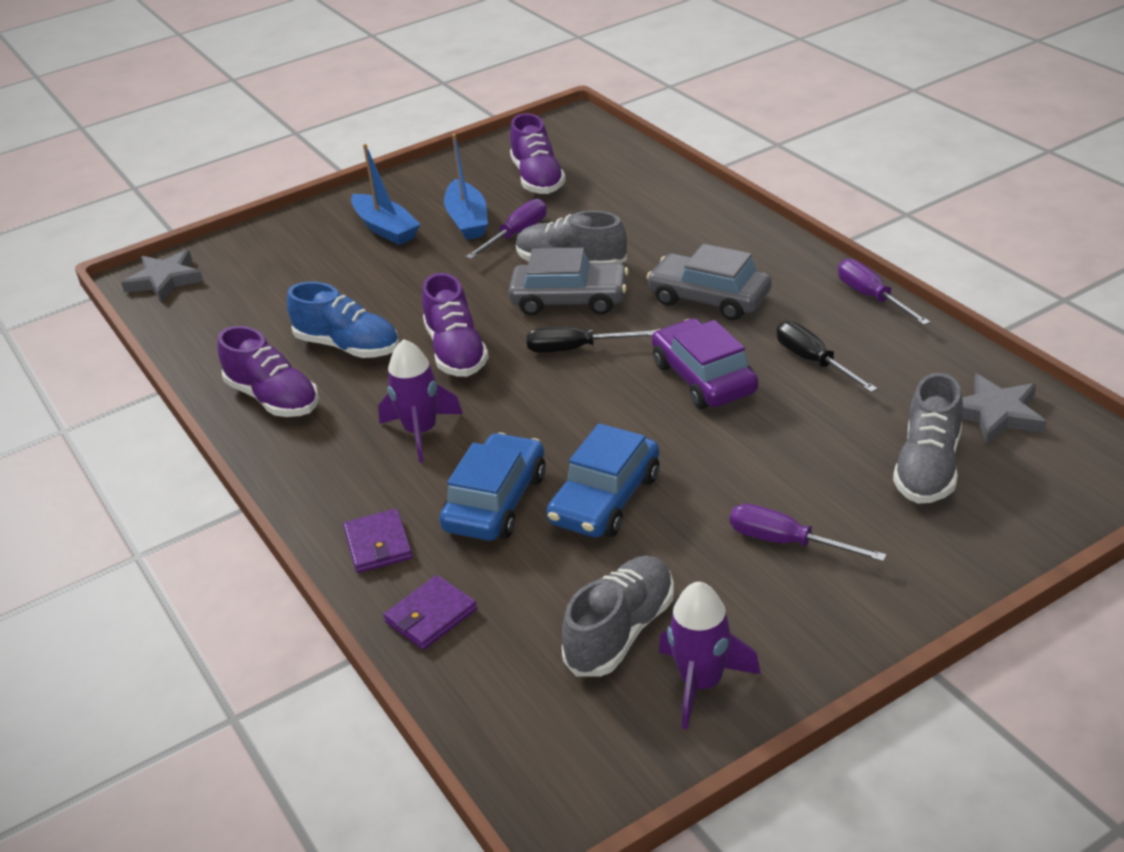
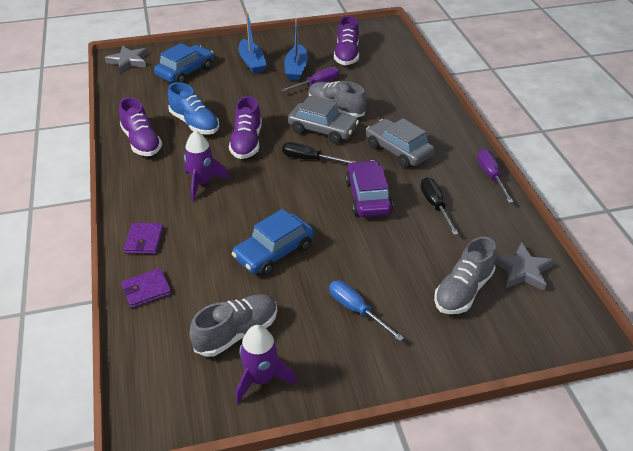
camera: 15 degrees right, 5 degrees up
(496, 502) = (216, 235): blue car -> blue car (185, 72)
(786, 542) = (356, 310): purple screwdriver -> blue screwdriver

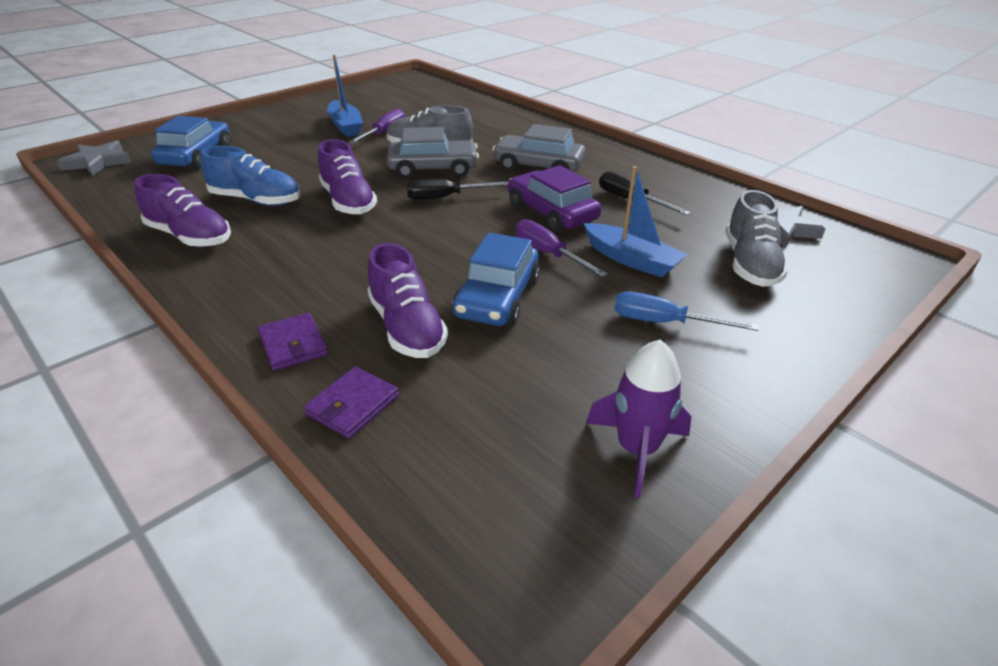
camera: 30 degrees left, 5 degrees down
(202, 183) = (325, 256): purple rocket -> none
(236, 333) = (543, 407): grey shoe -> none
(252, 62) = (283, 131): blue boat -> blue boat (631, 259)
(346, 55) = (394, 105): purple shoe -> purple shoe (407, 328)
(491, 176) = (655, 163): purple screwdriver -> purple screwdriver (548, 254)

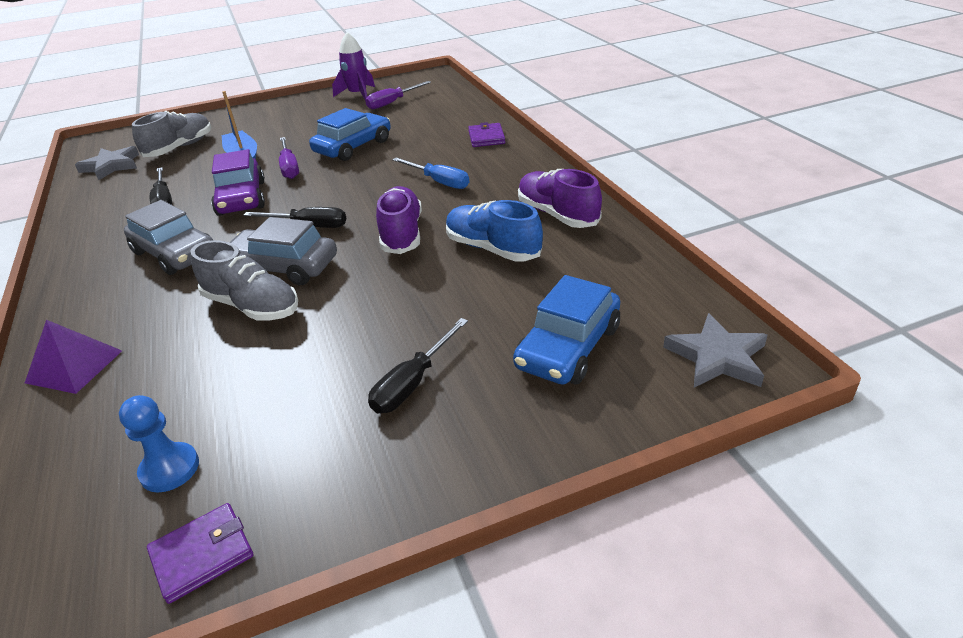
camera: 155 degrees left, 0 degrees up
(293, 134) = (413, 383): none -> black screwdriver
(345, 126) = (320, 391): blue boat -> none
(353, 405) = (464, 114): purple wallet -> purple wallet (202, 554)
(384, 133) = (278, 355): purple screwdriver -> purple screwdriver (392, 103)
(398, 102) = (170, 469): none -> blue pawn
(407, 328) = (418, 138): purple shoe -> none
(503, 117) = (74, 366): none -> purple pyramid
(664, 322) = (280, 128): blue screwdriver -> blue screwdriver (439, 182)

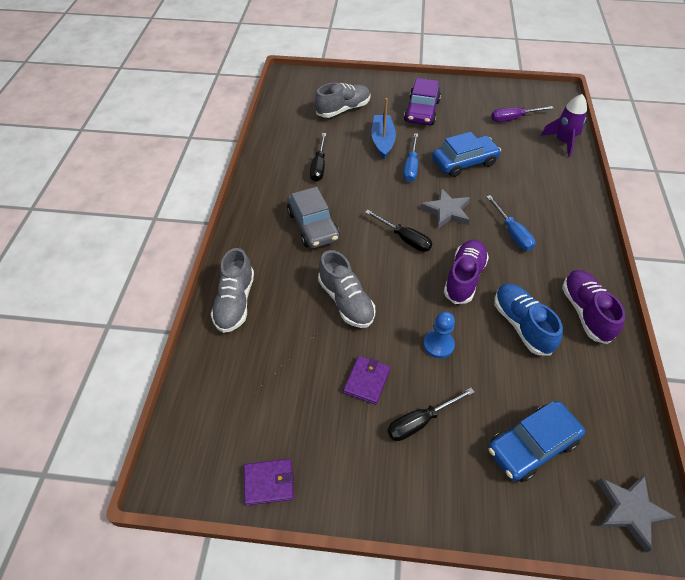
camera: 25 degrees right, 15 degrees up
(74, 366) = (235, 302): purple pyramid -> grey shoe
(111, 166) = (294, 111): grey star -> grey star (447, 211)
(170, 469) = (267, 412): blue pawn -> blue pawn (438, 345)
(241, 198) = (369, 187): purple car -> purple car (421, 111)
(283, 267) = (375, 273): grey car -> none
(289, 167) = (411, 167): purple screwdriver -> blue screwdriver
(358, 95) = (490, 97): purple rocket -> purple rocket (563, 142)
(486, 138) = (570, 196): purple wallet -> purple wallet (366, 381)

